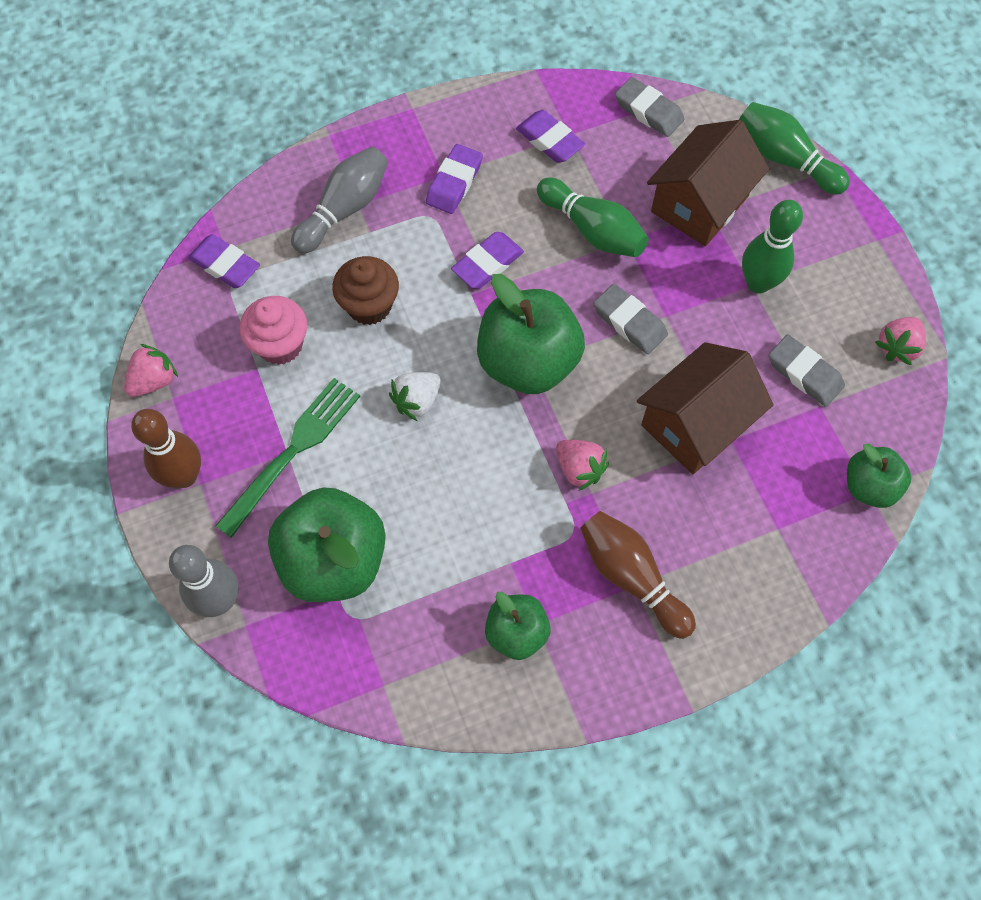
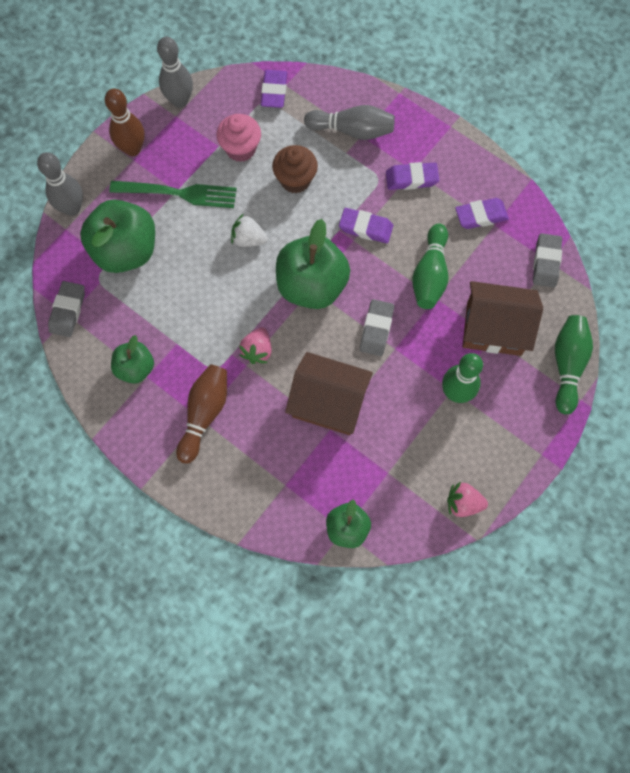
camera: 60 degrees right, 5 degrees up
(154, 381) = (180, 100): pink strawberry -> grey bowling pin
(549, 140) = (481, 216): purple eraser -> purple eraser turned 60 degrees clockwise
(804, 373) = (405, 452): grey eraser -> grey eraser (68, 311)

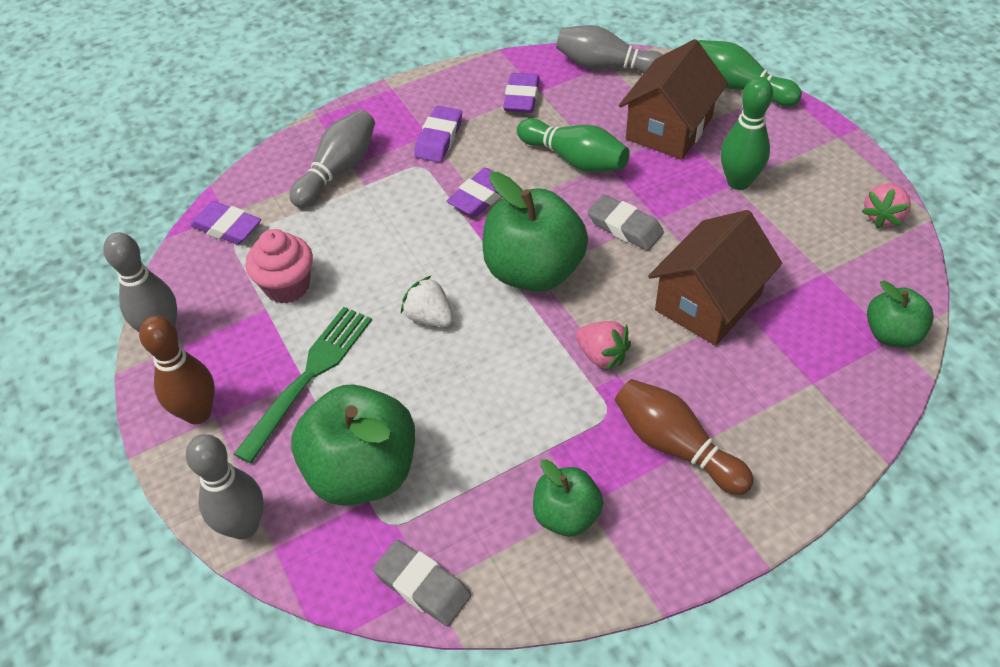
camera: 65 degrees left, 20 degrees down
(248, 239) = (429, 317): white strawberry -> white strawberry turned 90 degrees clockwise
(295, 180) = (371, 243): brown cupcake -> none
(546, 262) = (607, 67): grey eraser -> grey bowling pin

